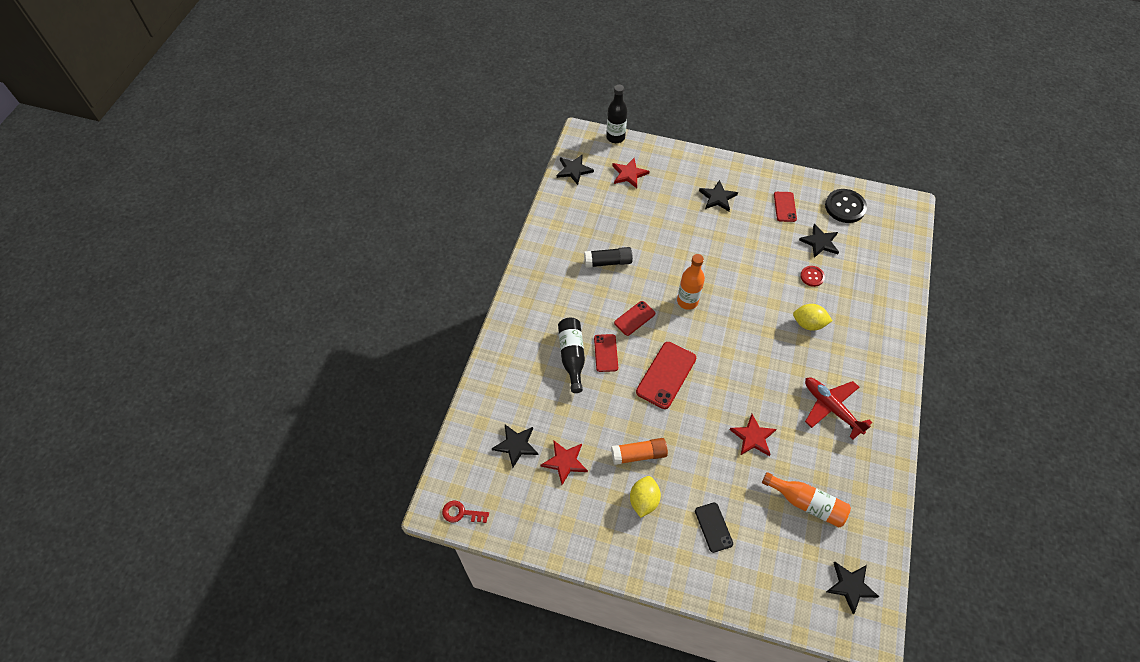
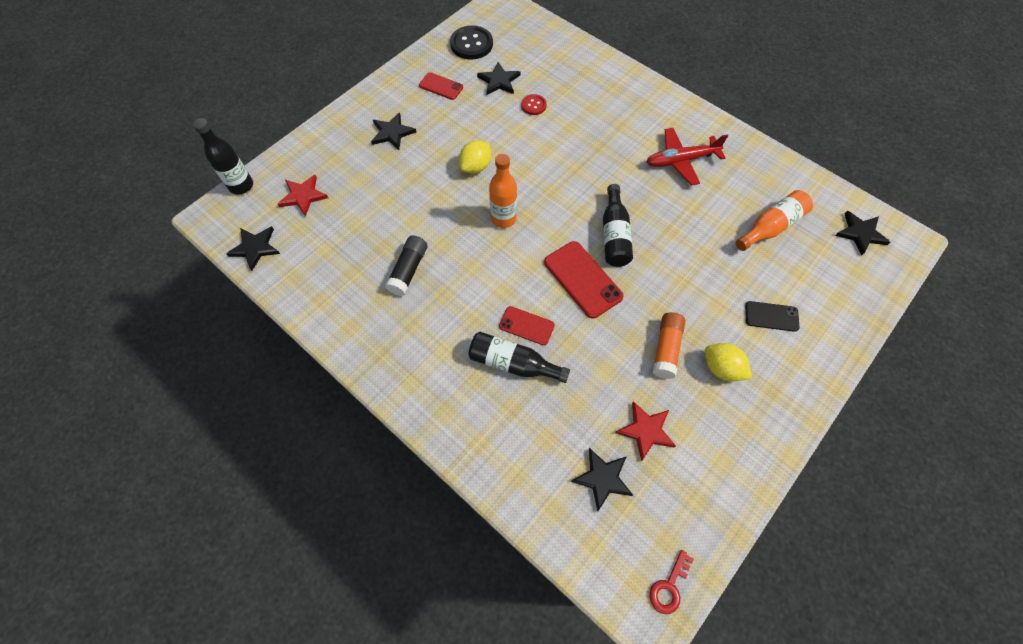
camera: 65 degrees left, 5 degrees up
(634, 318) = (497, 277): red phone -> none
(720, 383) = (614, 235): none -> black bottle
(753, 437) = (686, 236): red star -> none
(808, 324) = (584, 133): yellow lemon -> yellow lemon (476, 167)

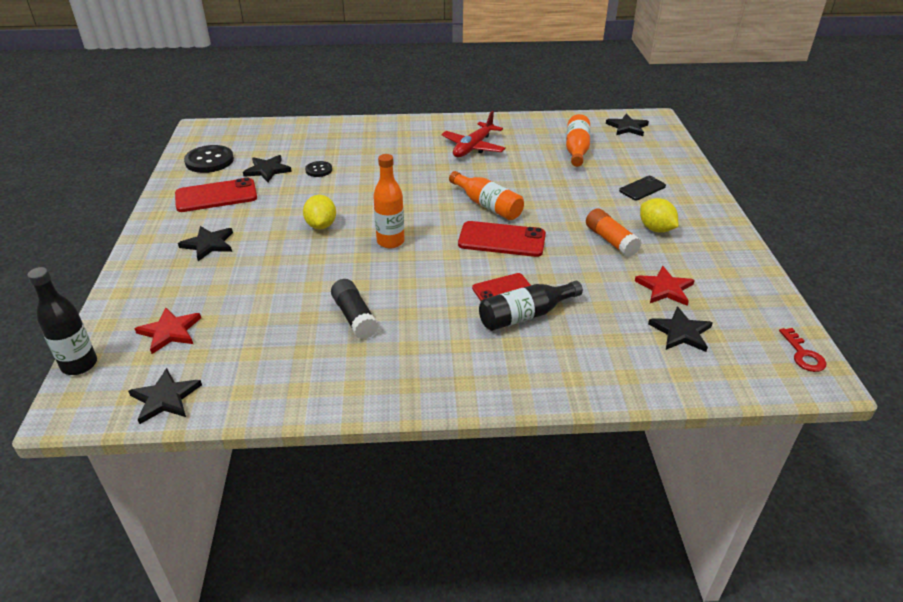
camera: 45 degrees left, 25 degrees down
(441, 86) = (216, 196): red phone -> red phone, size x1.65
(533, 105) = (319, 170): red button -> black button
(614, 235) = (487, 205): black bottle -> orange bottle
(721, 368) = (656, 229): yellow lemon -> yellow lemon turned 60 degrees clockwise

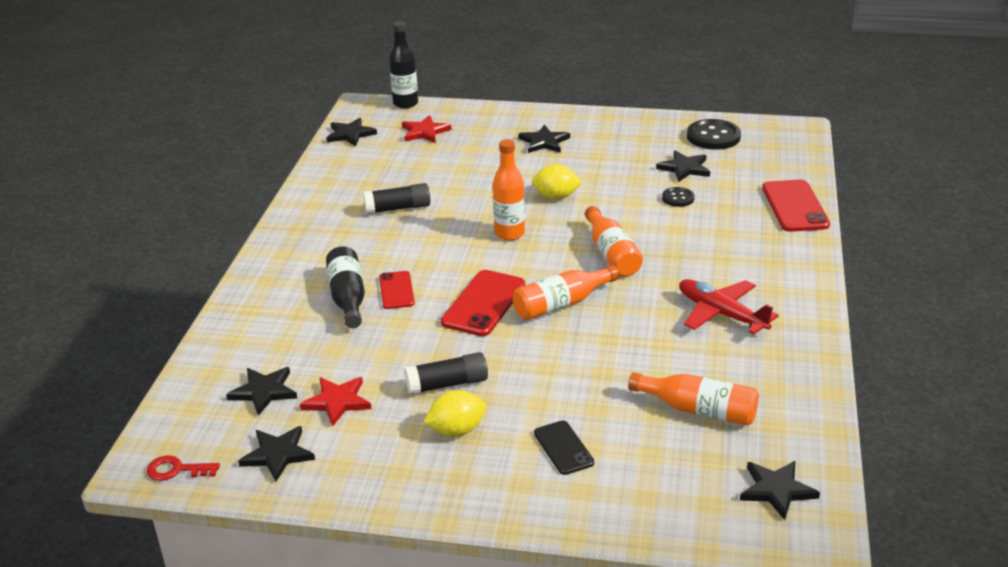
camera: 105 degrees right, 5 degrees down
(216, 196) = (634, 142): red phone -> red phone (795, 206)
(410, 191) = (612, 254): none -> orange bottle
(610, 241) = (447, 384): orange glue stick -> black glue stick
(742, 304) = (278, 454): none -> black star

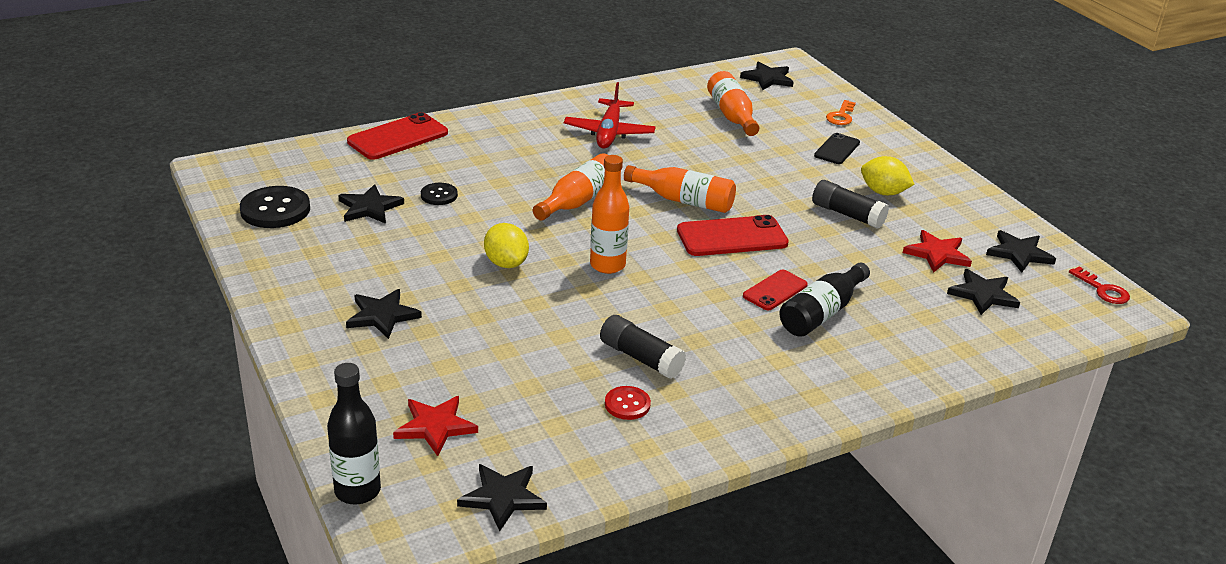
camera: 130 degrees left, 0 degrees up
(365, 189) = (627, 404): none -> red button
(633, 497) = (841, 116): none -> orange key

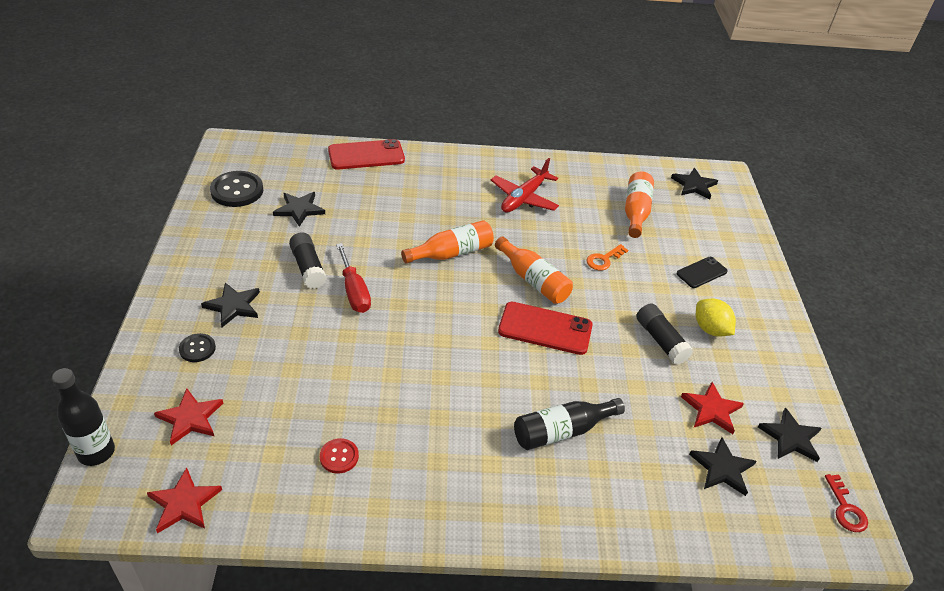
camera: 25 degrees right, 10 degrees up
(439, 195) = (354, 214): black button -> black button (197, 349)
(503, 497) = (184, 503): black star -> red star
(506, 263) = (354, 291): yellow lemon -> red screwdriver
(607, 265) = (426, 320): orange bottle -> none
(641, 358) = (383, 417): black glue stick -> black glue stick (308, 268)
(775, 290) = (540, 394): red phone -> none
(841, 116) = (730, 241): orange key -> orange key (604, 260)

